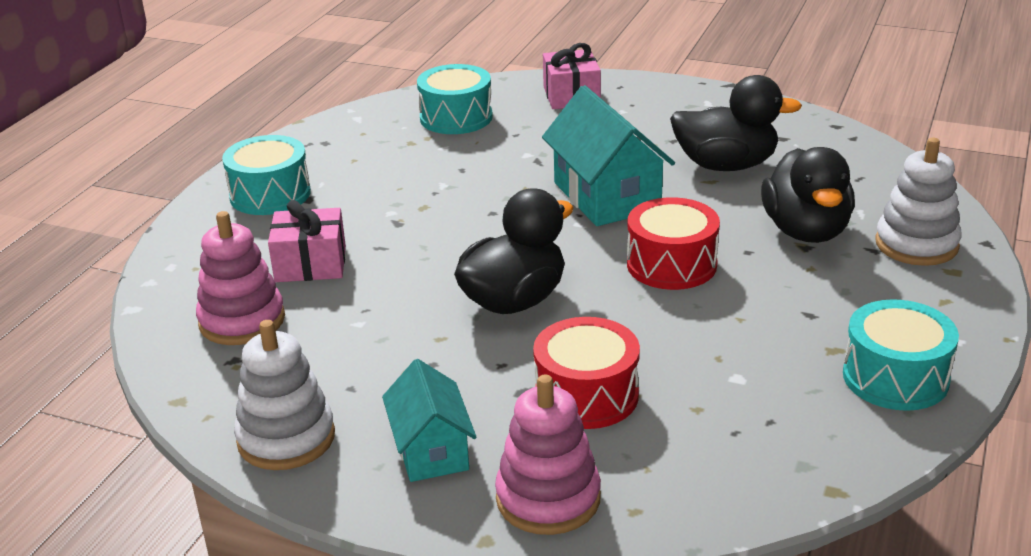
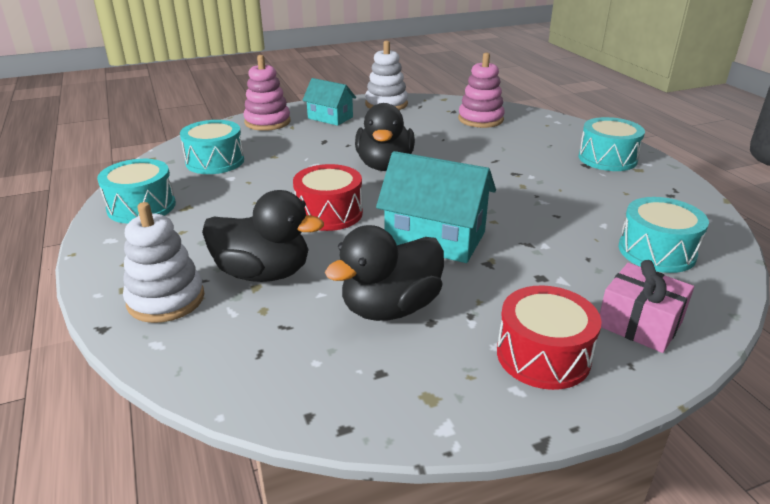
camera: 135 degrees right, 0 degrees up
(310, 264) = (506, 143): pink gift -> none
(586, 395) = (294, 149): red drum -> red drum (543, 355)
(732, 426) = (215, 161): none -> turquoise drum
(806, 231) = (263, 273): black duck -> black duck turned 150 degrees clockwise

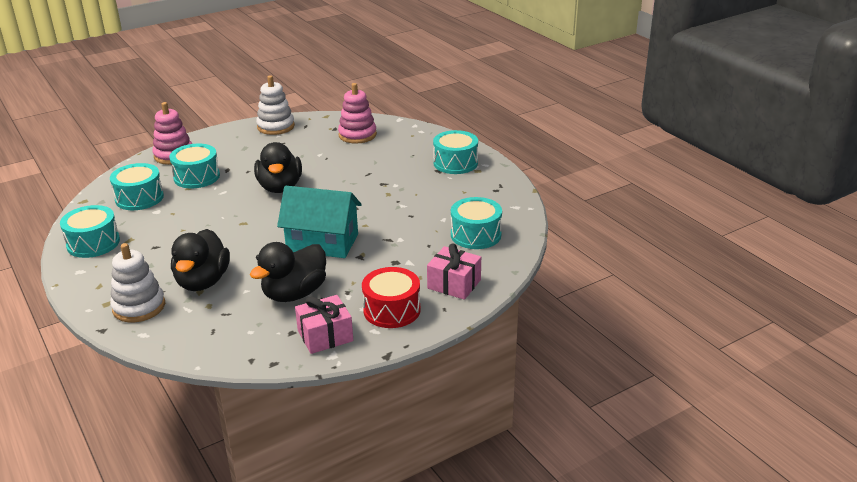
camera: 10 degrees left, 0 degrees up
(263, 273) = (203, 281): black duck -> black duck turned 90 degrees clockwise
(287, 145) = (197, 177): none -> turquoise drum
(329, 213) = (242, 232): red drum -> none
(330, 118) = (228, 145): turquoise house -> none
(434, 388) = (325, 336): none -> pink gift

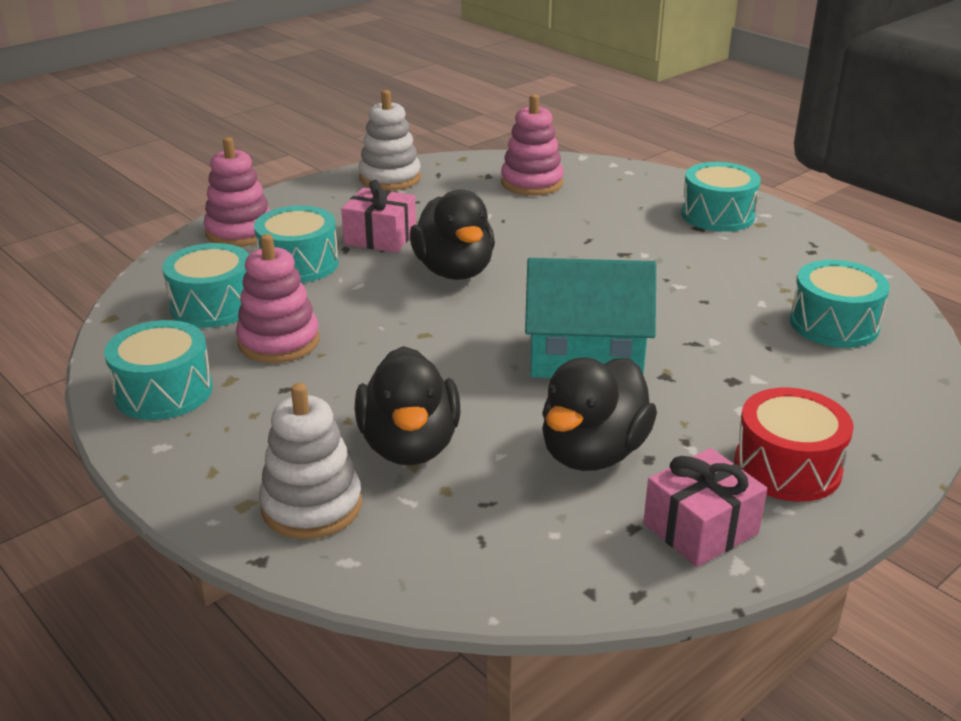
camera: 10 degrees left, 0 degrees up
(164, 221) = (279, 341): none -> pink stacking toy
(454, 284) = (860, 410): pink gift -> pink gift (380, 237)

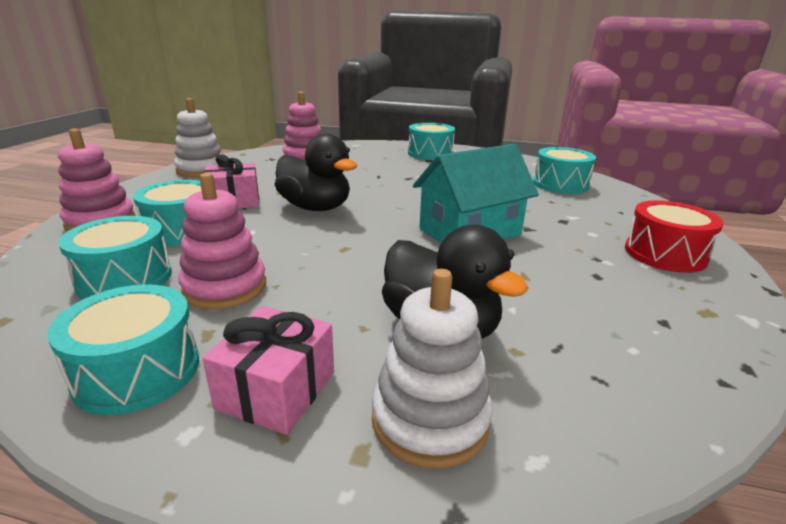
camera: 35 degrees left, 5 degrees down
(593, 453) = (564, 284): black duck -> none
(700, 528) = (694, 305): pink gift -> pink gift (276, 390)

